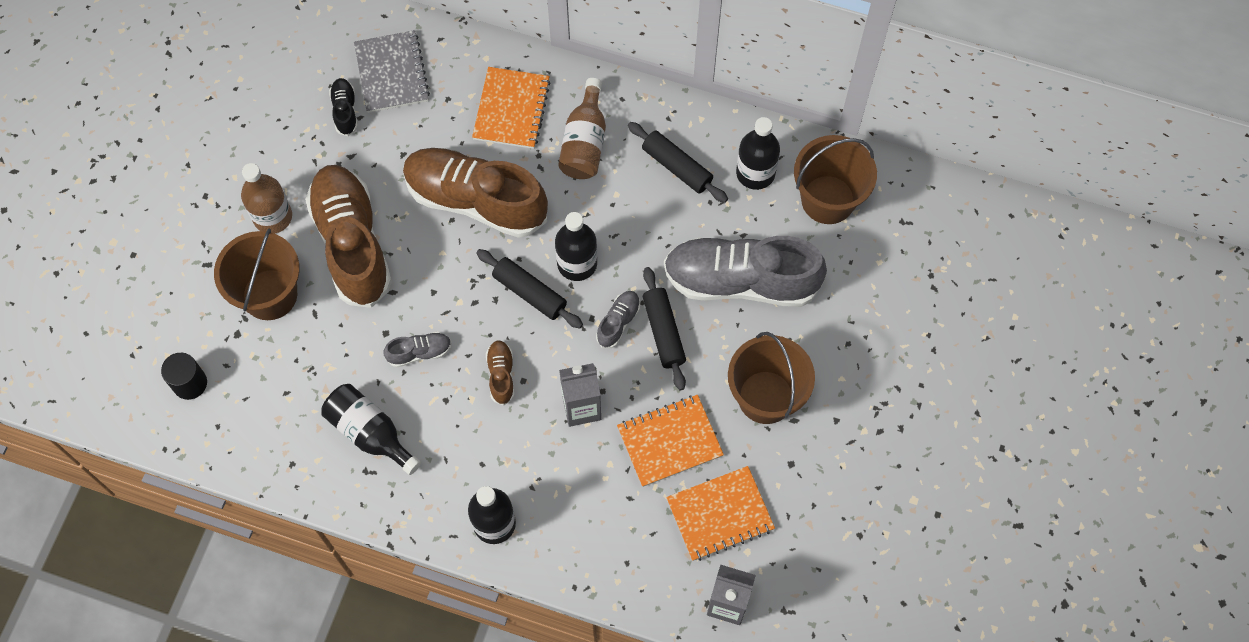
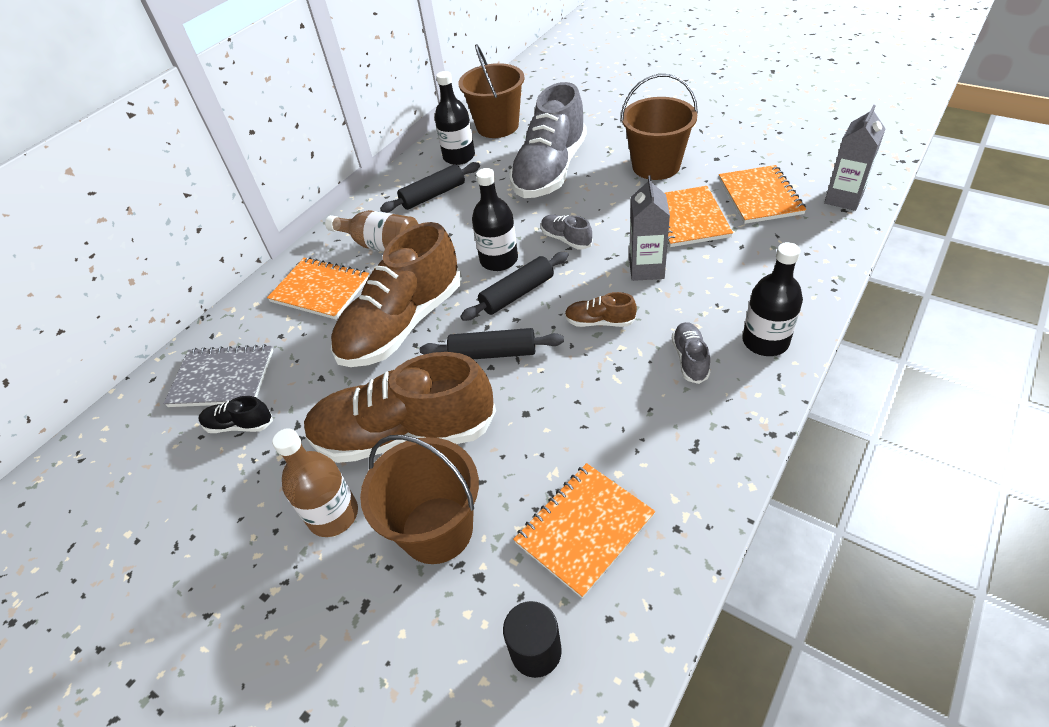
camera: 70 degrees left, 20 degrees down
(283, 398) = (584, 529): none -> orange notebook
(370, 433) = (646, 440): black bottle -> none
(419, 352) = (557, 385): grey shoe -> grey shoe (690, 359)
(663, 332) = (583, 214): black rolling pin -> black rolling pin (493, 353)

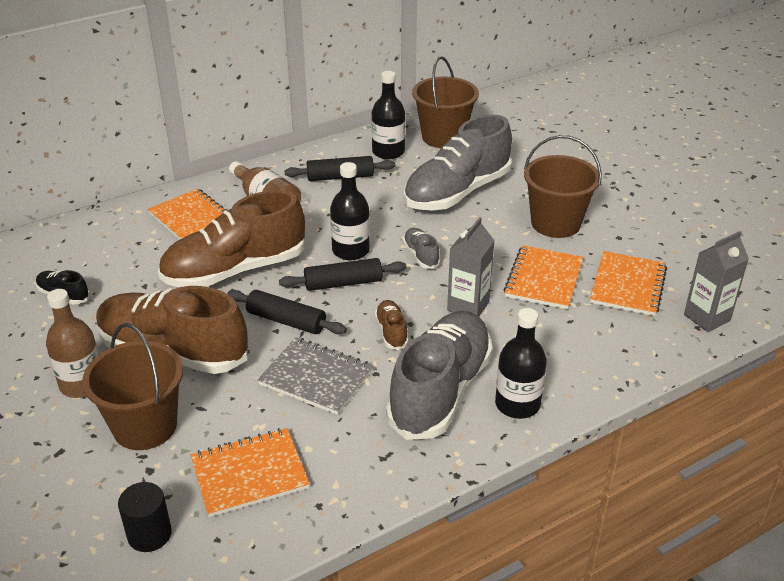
camera: 20 degrees right, 10 degrees down
(222, 378) = (75, 257): grey notebook -> grey notebook (316, 378)
(600, 322) = (391, 332): brown shoe -> brown shoe turned 45 degrees clockwise
(690, 359) = (440, 391): grey shoe -> grey shoe, size x2.39

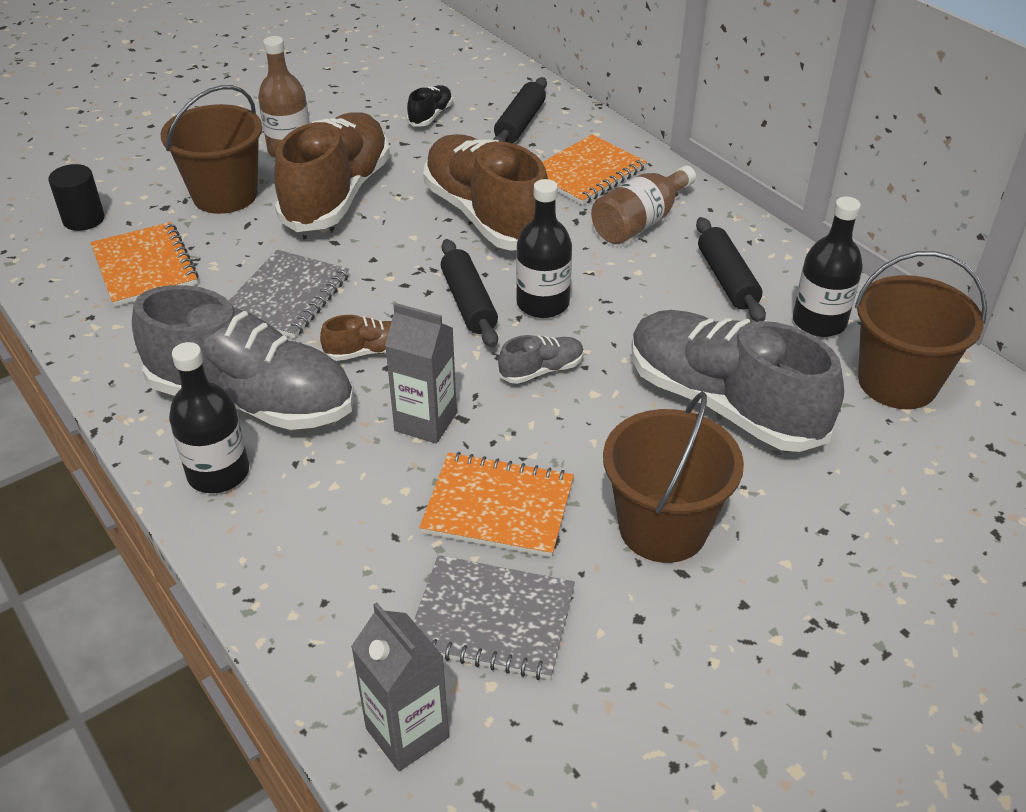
camera: 85 degrees right, 5 degrees up
(286, 321) = (390, 264): black rolling pin -> black rolling pin (520, 123)
(627, 285) = (492, 619): orange notebook -> grey notebook

